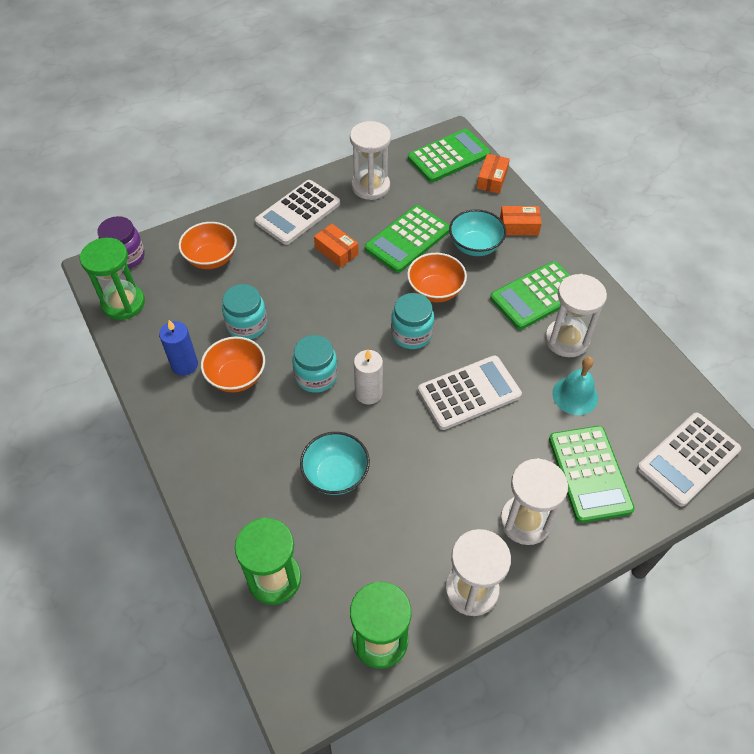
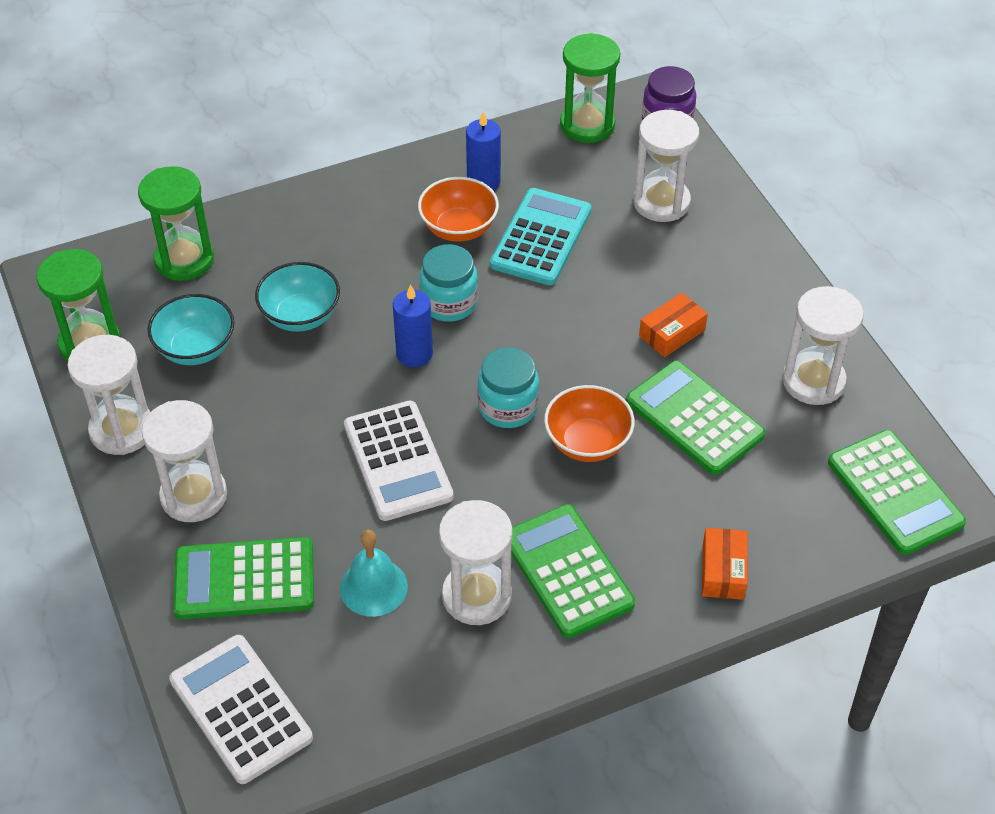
camera: 95 degrees right, 5 degrees down
(211, 258) = (661, 202): orange bowl -> white hourglass
(247, 325) = (541, 238): turquoise jar -> turquoise calculator
(298, 213) = (751, 293): white calculator -> none
(368, 393) = (414, 354): white candle -> blue candle
(475, 246) = (678, 504): turquoise bowl -> turquoise bowl (196, 349)
(492, 179) = (839, 549): orange box -> none

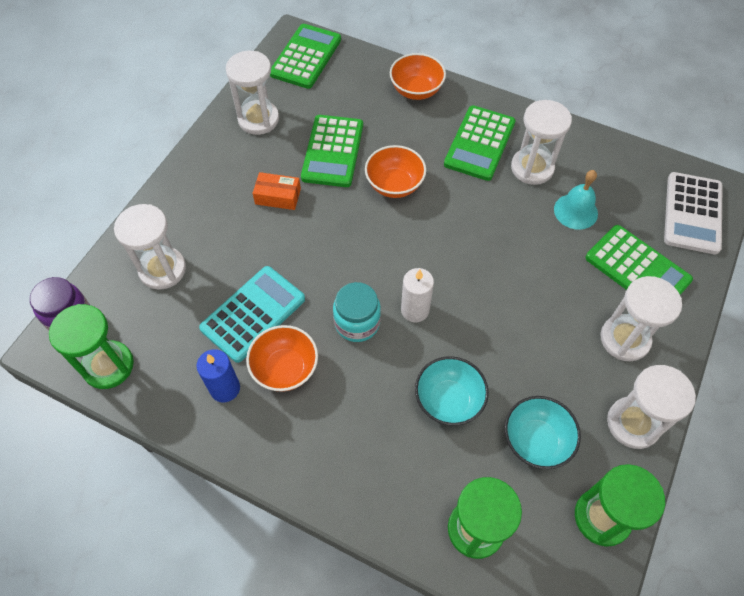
camera: 130 degrees left, 10 degrees up
(398, 461) = (495, 259): white calculator -> none
(414, 354) = (415, 310): blue candle -> white candle
(508, 407) = (407, 235): turquoise jar -> none
(541, 238) = (253, 314): turquoise calculator -> turquoise calculator turned 150 degrees clockwise
(723, 571) = (416, 90): orange box -> orange bowl

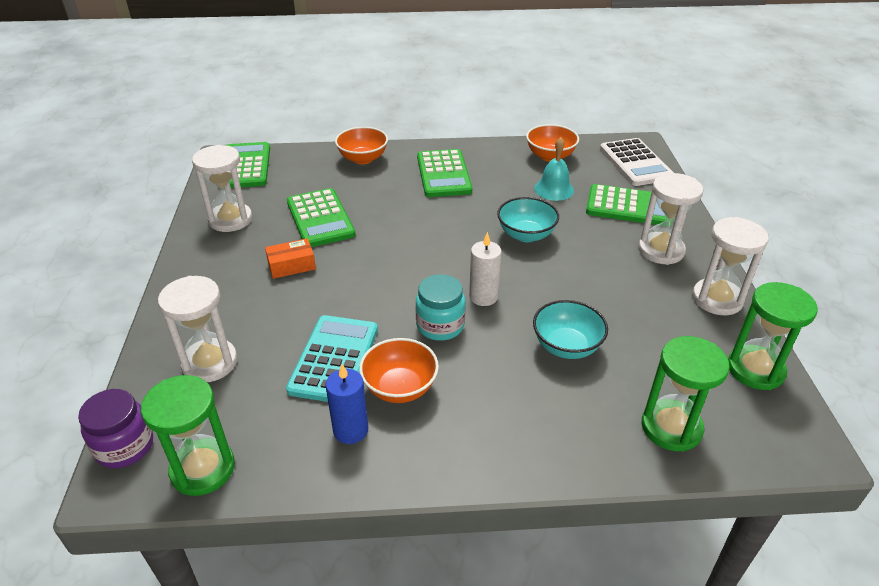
camera: 30 degrees left, 20 degrees down
(394, 185) = (394, 222): orange bowl -> orange bowl (550, 156)
(532, 168) = (498, 175): white hourglass -> none
(536, 441) = (659, 342): turquoise bowl -> turquoise bowl (526, 235)

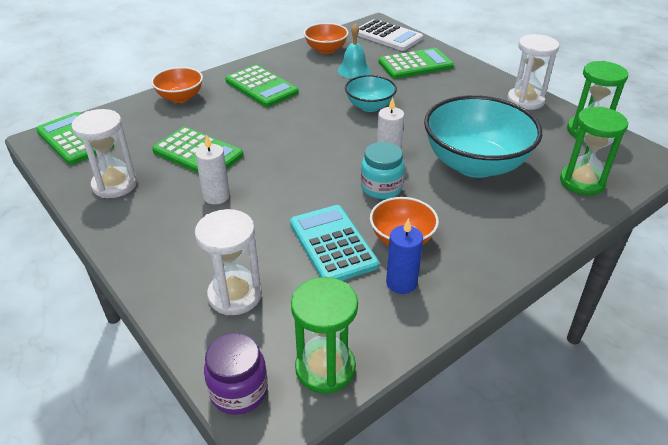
camera: 35 degrees left, 0 degrees up
(291, 265) = (216, 196): orange box -> white candle
(566, 346) = (475, 164): turquoise bowl -> turquoise bowl, size x1.91
(661, 250) = (464, 84): white hourglass -> none

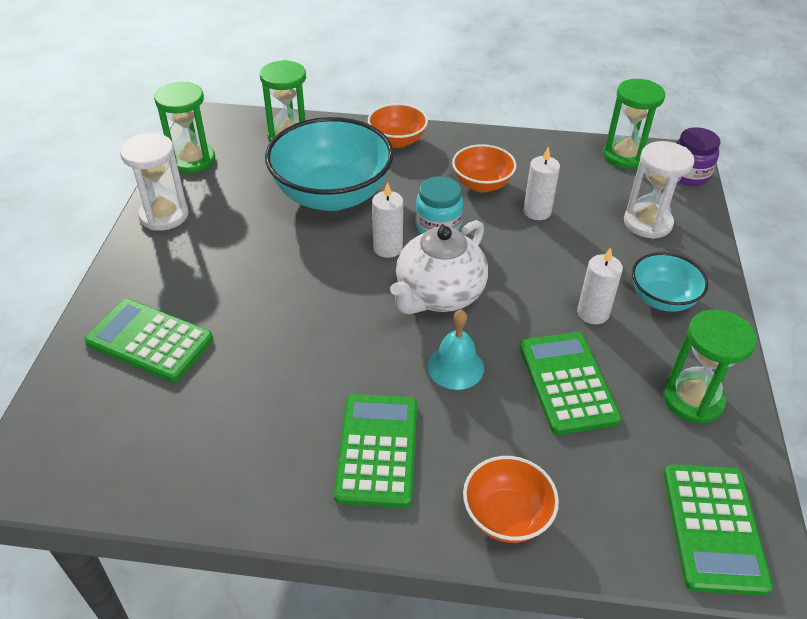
camera: 135 degrees left, 5 degrees up
(115, 185) = (693, 400): white hourglass -> green hourglass
(321, 152) = (438, 295): none -> white teapot
(326, 49) = (187, 468): orange bowl -> orange bowl (397, 141)
(332, 244) = (537, 211): turquoise calculator -> white candle
(354, 70) = (228, 389): turquoise bell -> turquoise bell (455, 367)
(369, 106) = (307, 316): turquoise bowl -> turquoise bowl (662, 299)
(388, 36) = (66, 427): white calculator -> none
(401, 283) = (521, 164): blue candle -> none

